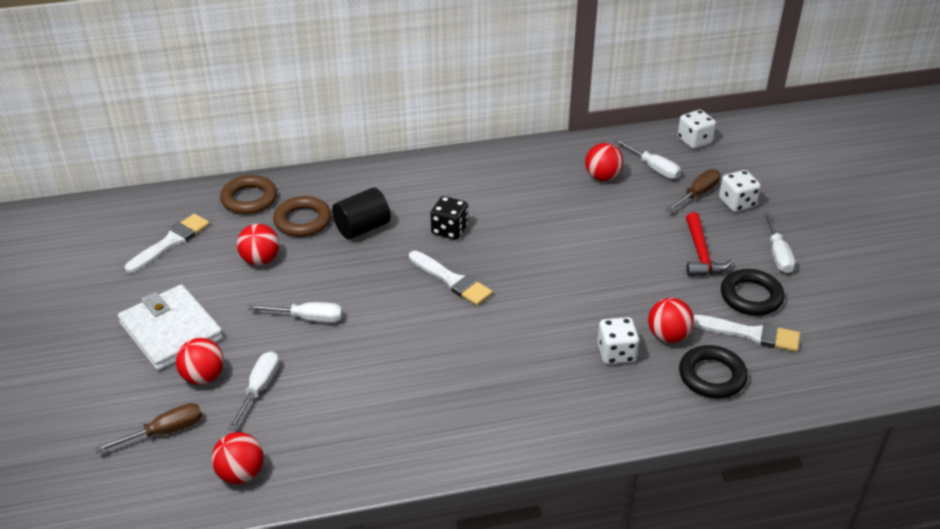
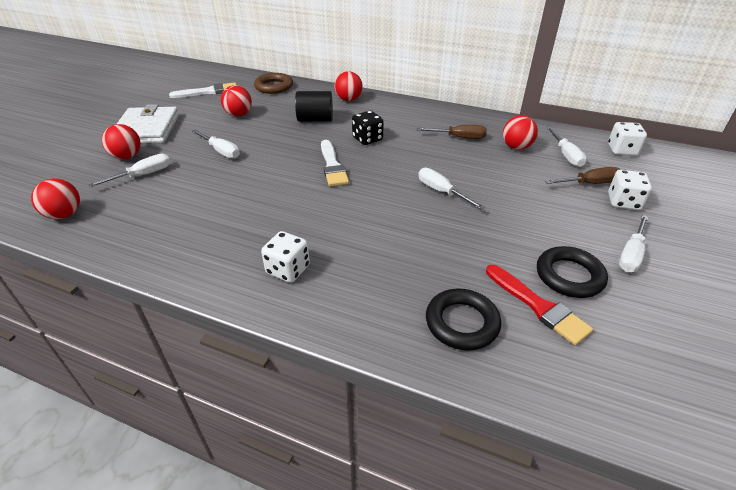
camera: 35 degrees right, 0 degrees up
(164, 432) = (68, 174): brown screwdriver -> brown screwdriver (459, 137)
(303, 221) = (287, 105): brown ring -> none
(584, 262) = (441, 192): none -> white screwdriver
(616, 353) = (395, 263): white dice -> white dice (288, 270)
(668, 336) = (454, 271): red ball -> red ball (348, 99)
(701, 254) = (550, 225): red hammer -> none
(751, 334) = (538, 306): white brush -> red brush

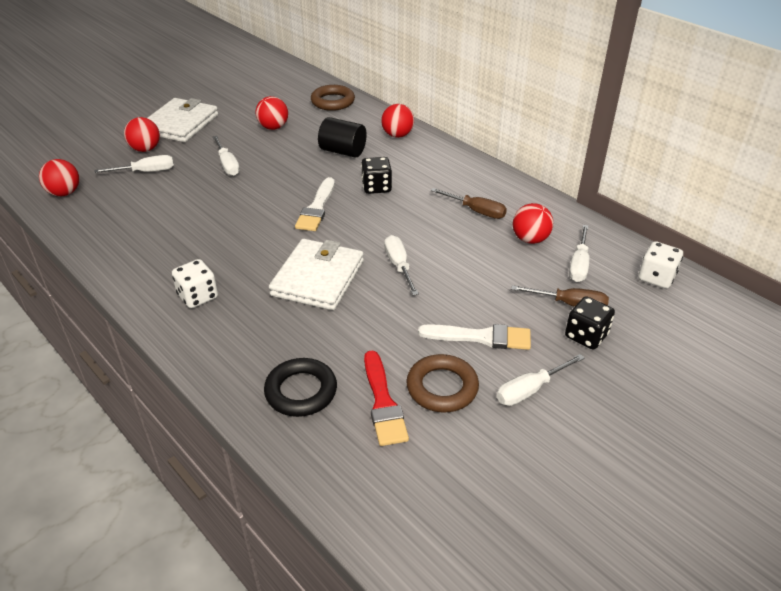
camera: 25 degrees right, 0 degrees up
(208, 92) = (264, 93): white brush -> white brush (481, 337)
(385, 220) = (318, 278): none -> white wallet
(569, 276) = (442, 387): black ring -> brown ring
(623, 202) = (586, 336): white dice -> black dice

